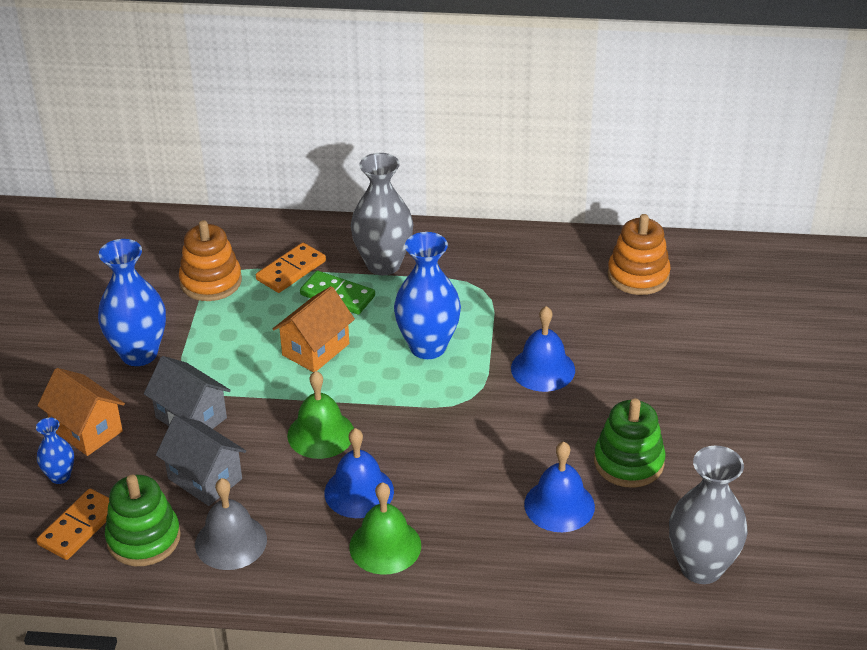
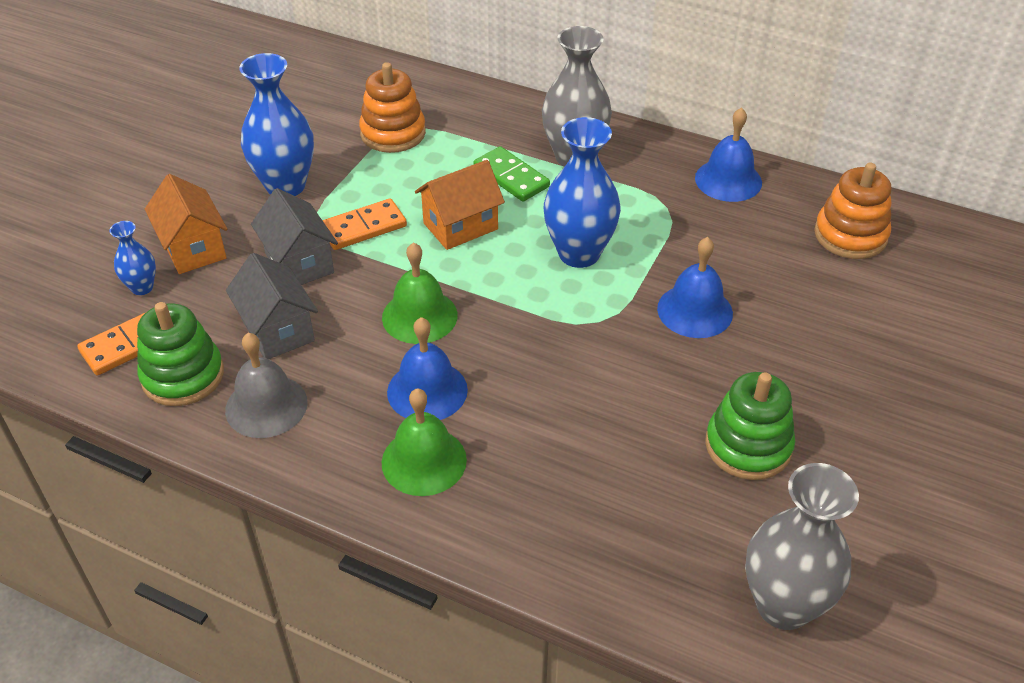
camera: 20 degrees right, 5 degrees up
(291, 270) = (477, 141): orange domino -> orange domino (363, 227)
(559, 505) = (642, 473): blue bell -> blue bell (728, 180)

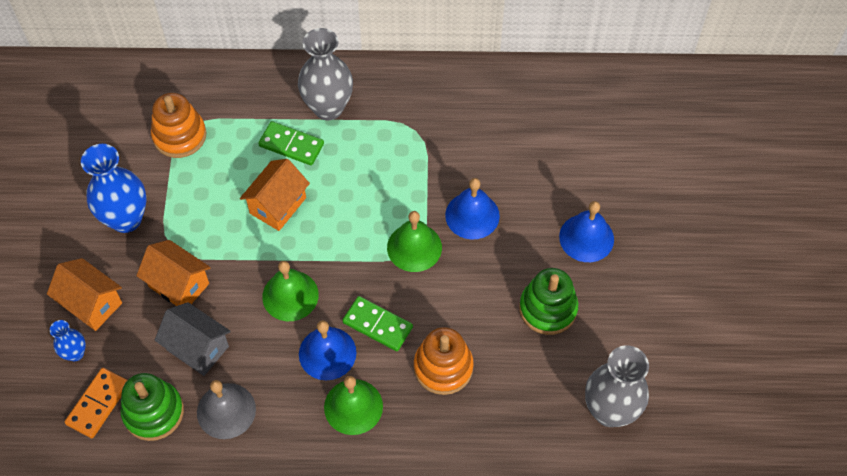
camera: 25 degrees left, 15 degrees up
(299, 263) = (179, 285): grey house -> orange house
(363, 227) = (207, 235): orange domino -> none
(508, 383) = (377, 325): none -> green domino
(579, 253) = (373, 197): blue vase -> none
(601, 319) = (414, 247): none -> green bell
(728, 180) = (447, 88): blue bell -> blue bell (586, 238)
(850, 235) = (548, 108): orange stacking toy -> orange stacking toy (443, 367)

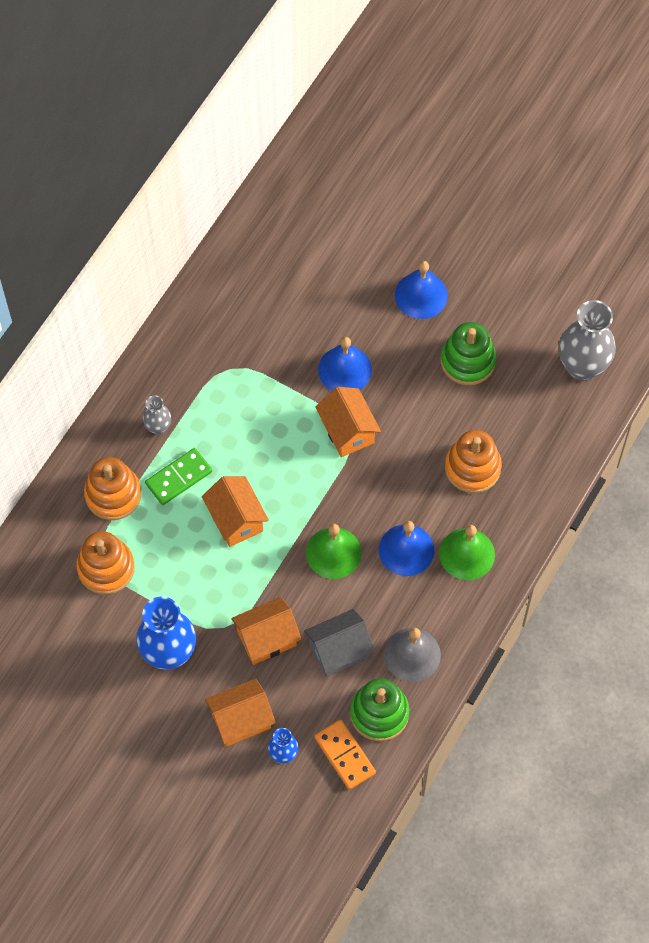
camera: 60 degrees left, 5 degrees up
(248, 107) = (113, 494): none -> orange stacking toy
(328, 108) = (158, 427): grey vase -> grey vase, size x0.51
(377, 325) = (403, 497): green domino -> none
(414, 247) = (347, 431): green bell -> orange house

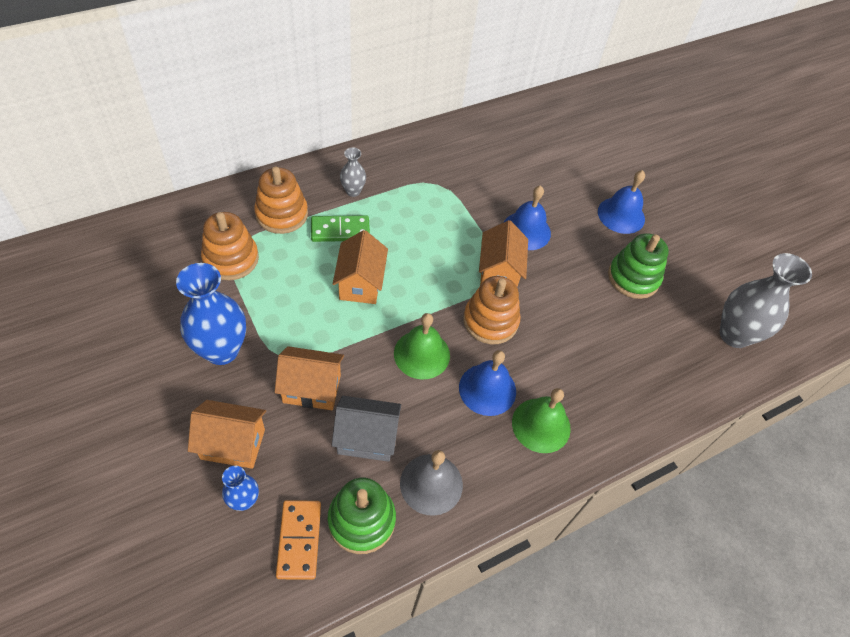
camera: 25 degrees right, 10 degrees down
(472, 468) = (589, 358): orange stacking toy -> orange stacking toy (490, 321)

